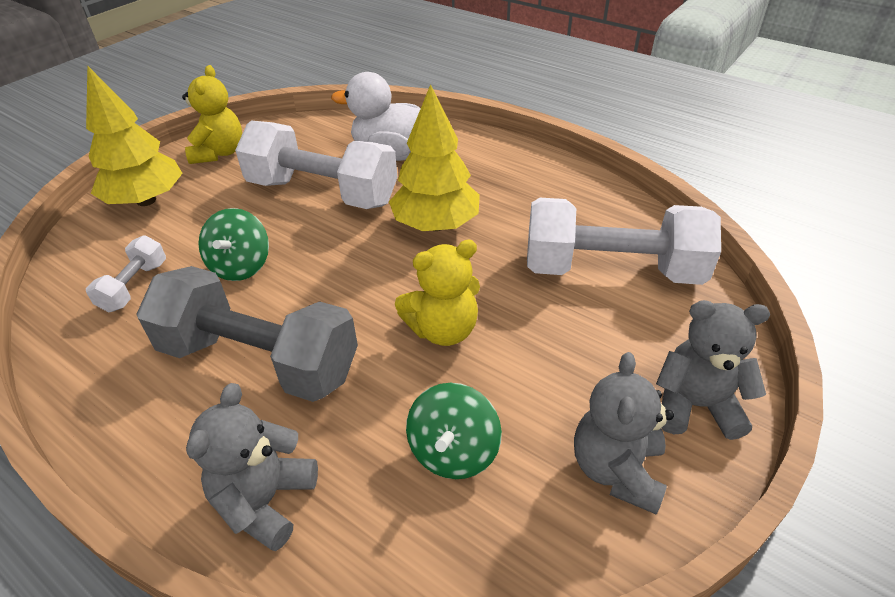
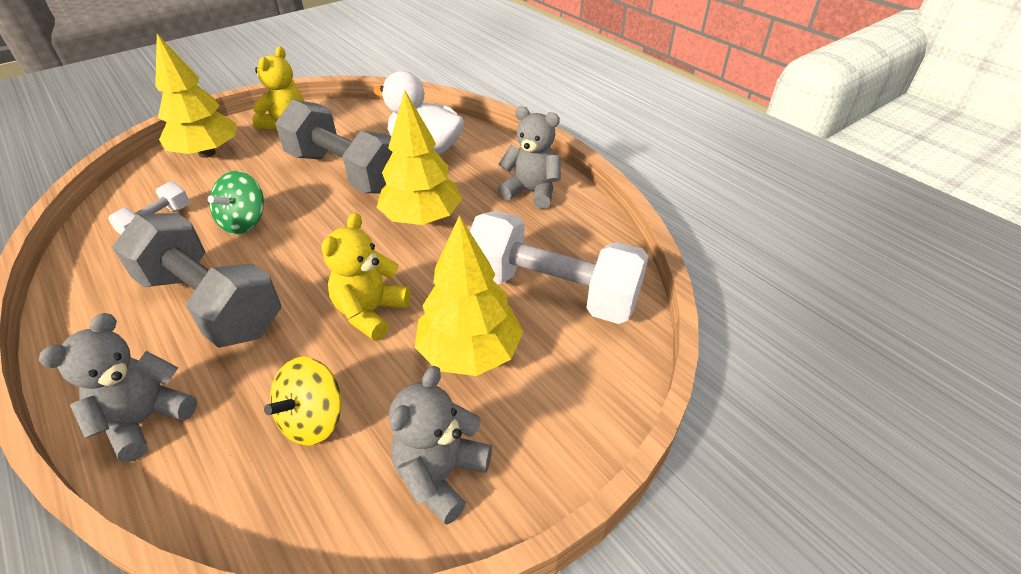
camera: 15 degrees right, 0 degrees up
(322, 193) = (345, 172): white dumbbell -> grey dumbbell
(443, 330) = (370, 312): yellow teddy bear -> yellow teddy bear turned 120 degrees clockwise
(453, 451) = (313, 420): green spinning top -> yellow spinning top
(569, 346) = (469, 353): none -> yellow tree
(695, 405) = (550, 436): grey teddy bear -> grey teddy bear (531, 191)

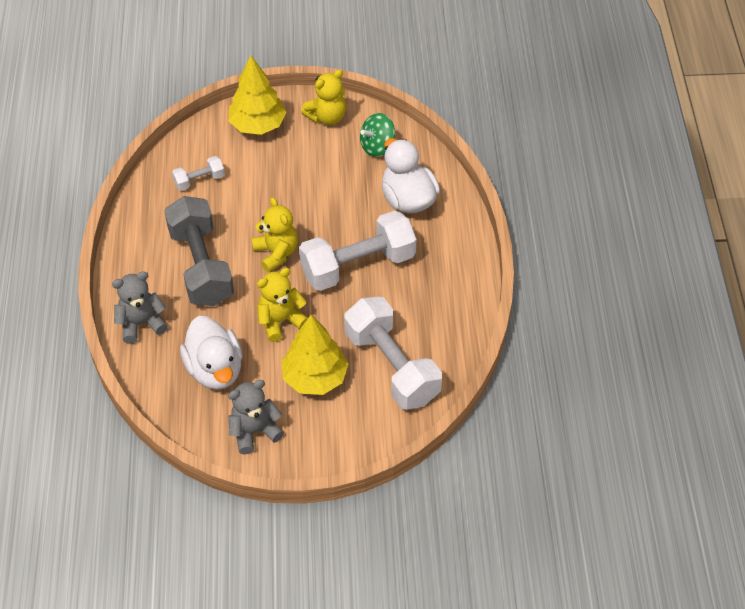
camera: 35 degrees right, 10 degrees up
(244, 222) = (249, 208): green spinning top -> green spinning top (377, 146)
(311, 248) = (276, 253): none -> yellow teddy bear
(313, 420) = (215, 369): yellow spinning top -> white duck
(345, 172) = (337, 194): grey dumbbell -> none
(422, 219) = (358, 265): yellow tree -> white dumbbell
(531, 191) = (448, 281): grey teddy bear -> none

